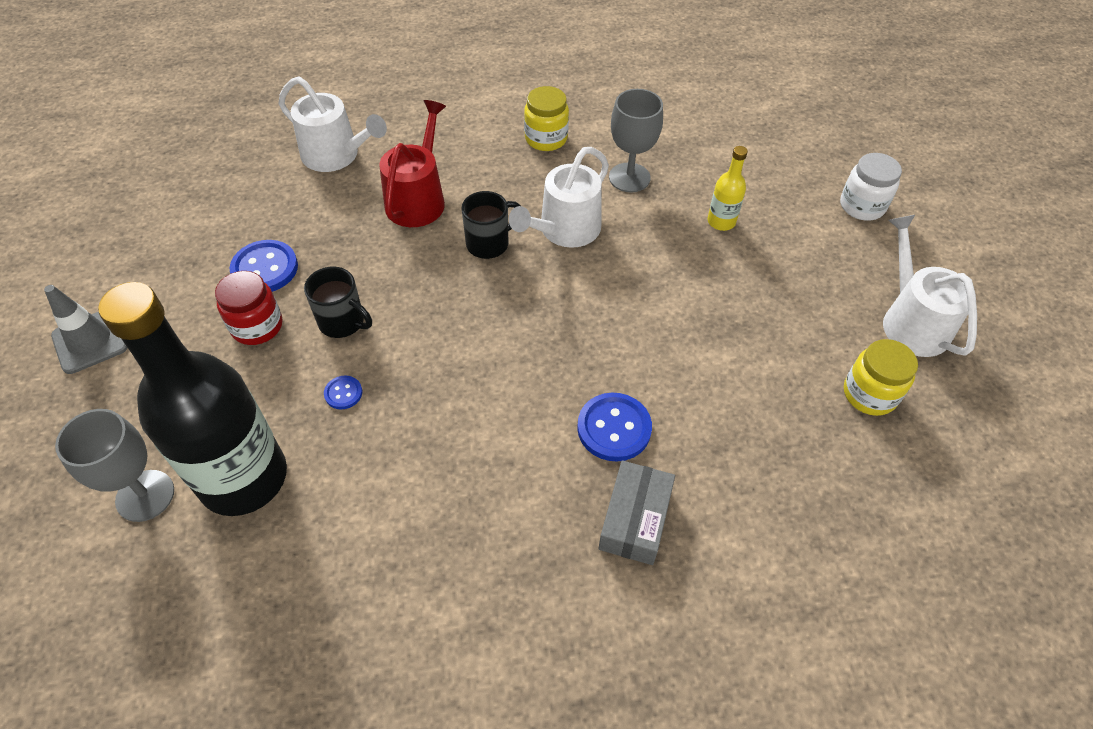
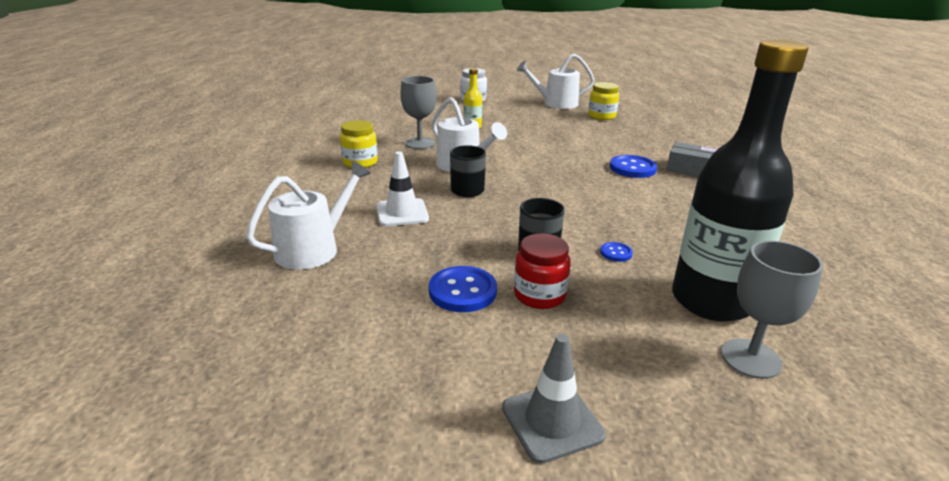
camera: 80 degrees left, 25 degrees down
(418, 199) = (402, 213): red watering can -> white traffic cone

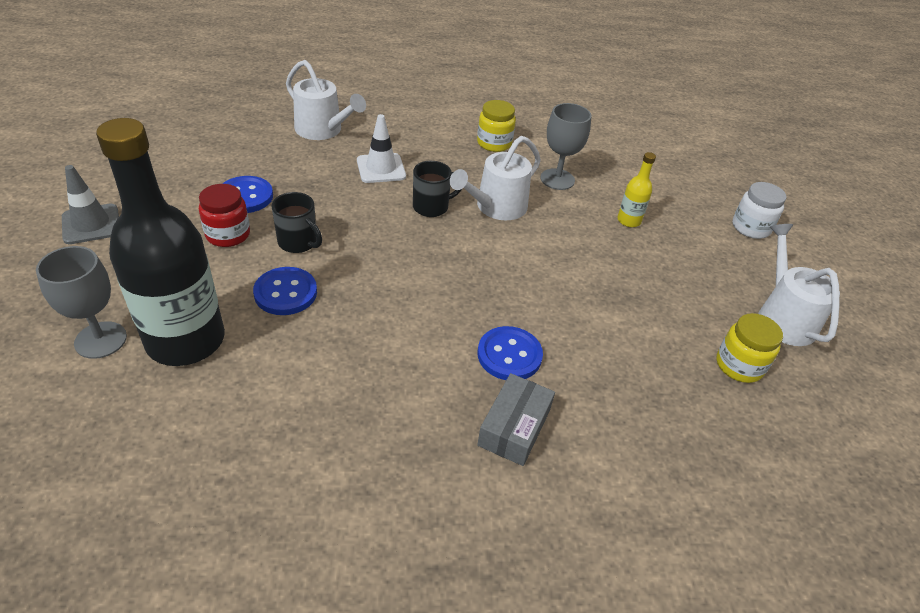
camera: 85 degrees right, 15 degrees up
(616, 253) = (285, 293): blue button -> blue button, size x1.93

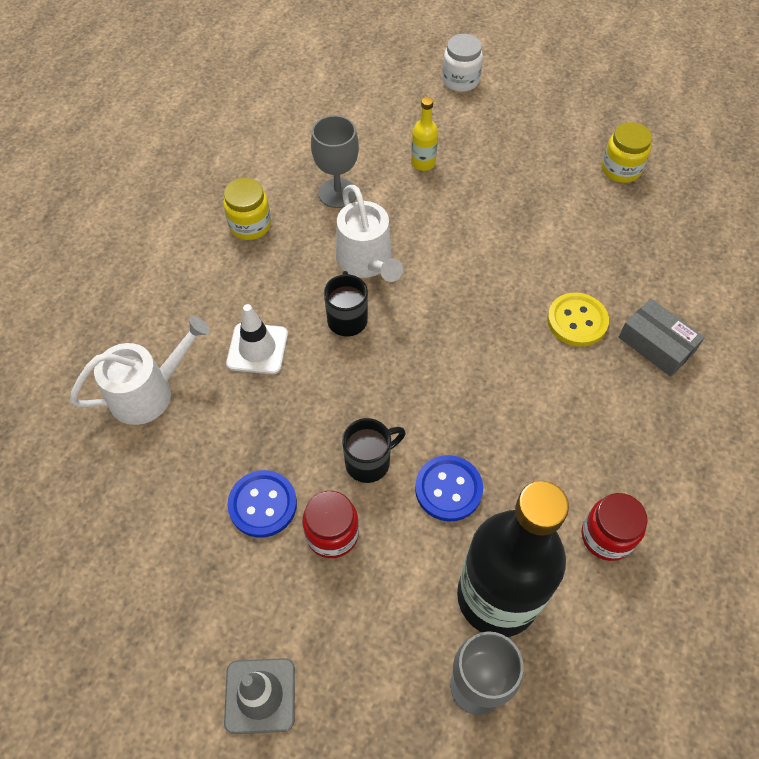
camera: 65 degrees left, 15 degrees up
(262, 412) = (606, 536): none -> red jar
(509, 355) = (577, 321): blue button -> yellow button
(783, 317) = (575, 116): white watering can -> none

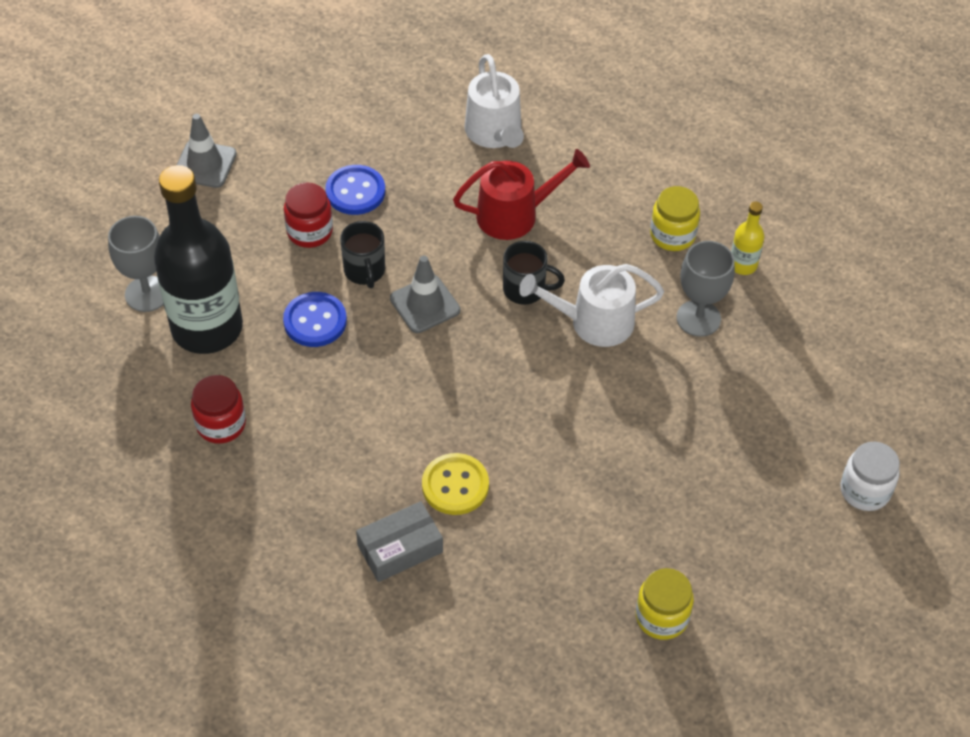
camera: 105 degrees right, 5 degrees down
(257, 349) = (514, 215): white traffic cone -> red watering can
(392, 396) = (425, 304): none -> grey traffic cone
(423, 163) = (725, 410): yellow bottle -> yellow bottle (743, 265)

